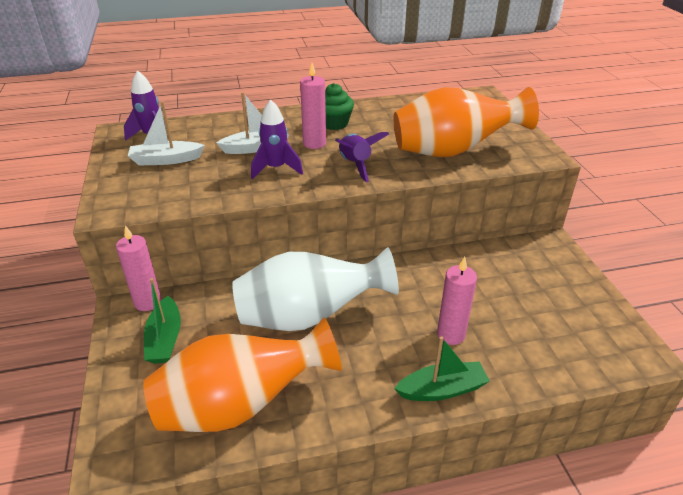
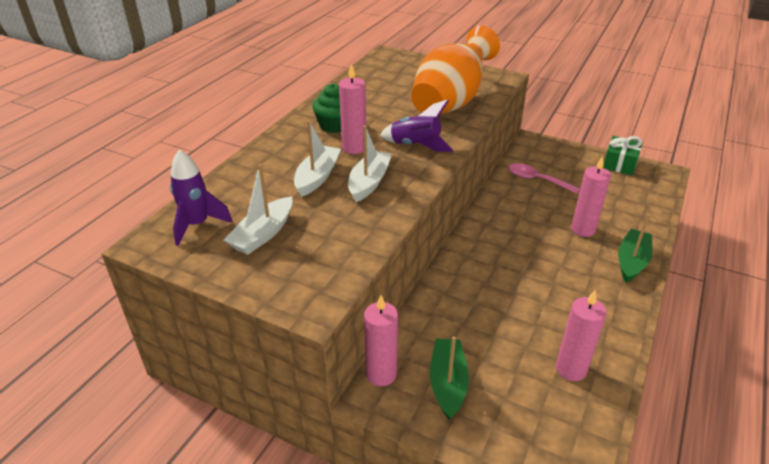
camera: 50 degrees left, 0 degrees up
(165, 339) = (447, 383): green boat -> green boat turned 120 degrees counterclockwise
(241, 405) = (571, 369): orange vase -> pink candle
(276, 169) = (369, 182): purple rocket -> white boat
(309, 316) = (501, 284): white vase -> none
(490, 273) = (537, 180): none -> pink spoon
(608, 316) = (620, 164): none -> green gift

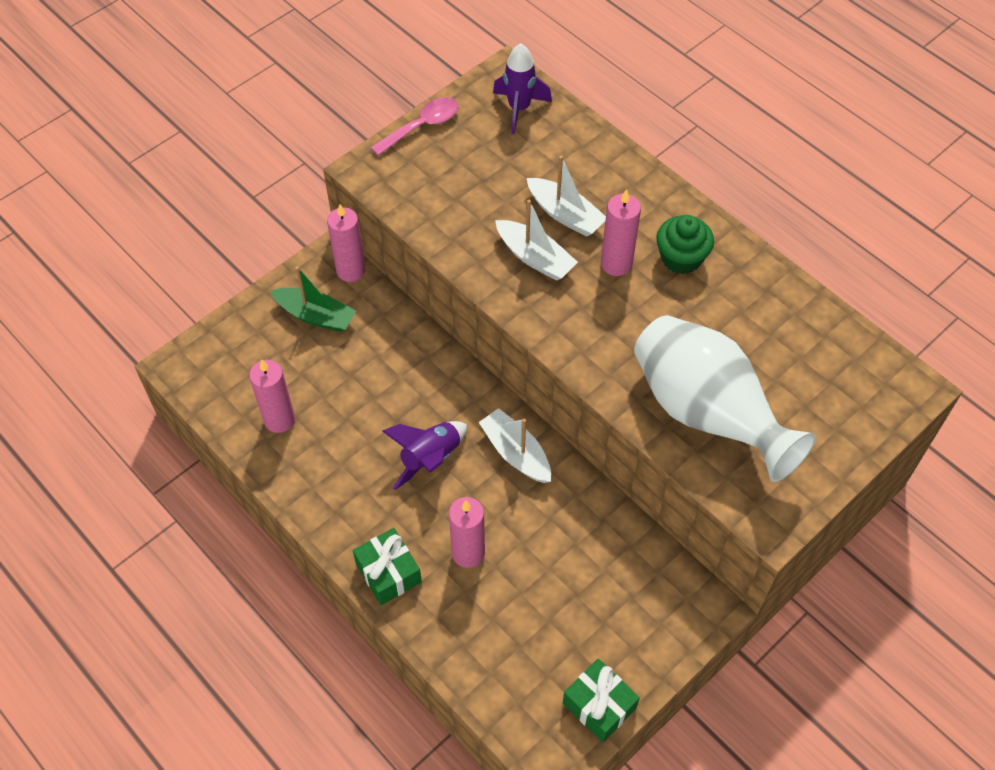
camera: 110 degrees right, 20 degrees up
(263, 234) = (482, 153): white boat -> white boat (516, 453)
(416, 146) = (596, 327): purple rocket -> purple rocket (430, 458)
(451, 102) = (706, 413): orange vase -> white vase
(537, 180) = (598, 557): pink spoon -> pink spoon (422, 126)
(631, 261) = (388, 573): green boat -> green gift

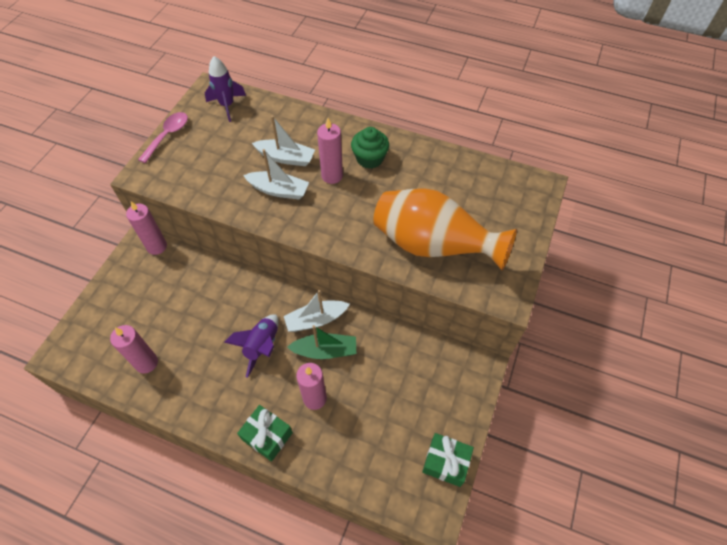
camera: 25 degrees left, 0 degrees up
(316, 316) = (144, 284): green boat -> green boat (325, 351)
(516, 453) = (316, 320): white boat -> white boat turned 45 degrees counterclockwise
(706, 413) = (432, 246): white vase -> orange vase

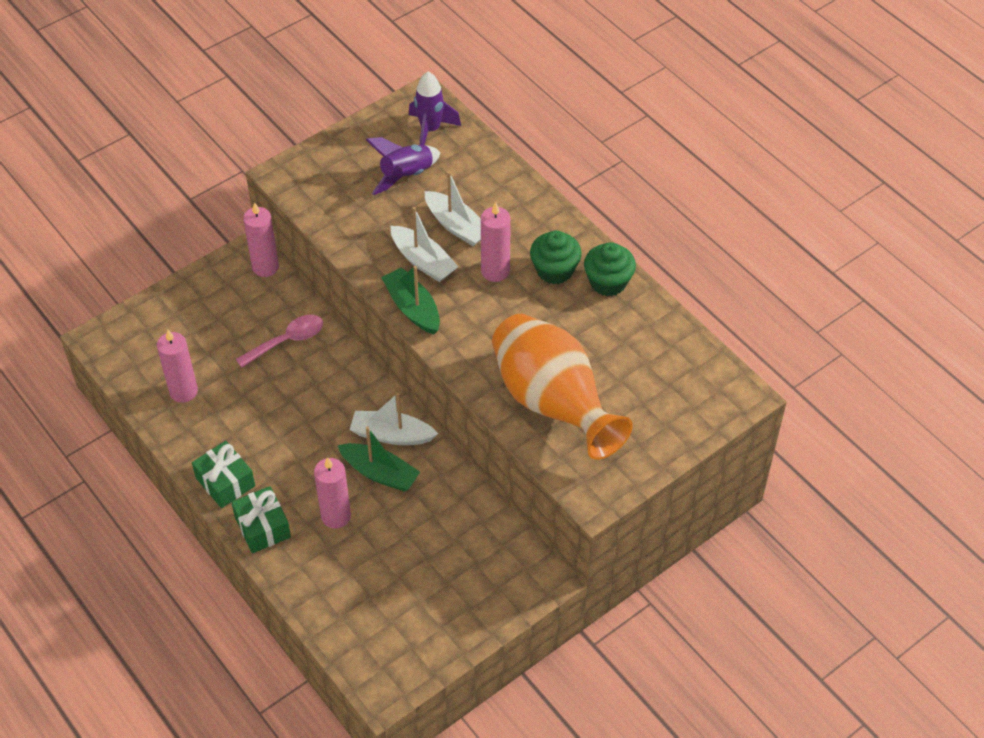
camera: 30 degrees right, 5 degrees down
(168, 136) = (339, 140): pink spoon -> pink spoon (287, 341)
(262, 346) = (314, 434): purple rocket -> purple rocket (406, 176)
(293, 225) = (412, 308): none -> green boat
(408, 151) = (608, 282): none -> green cupcake
(446, 462) = (432, 650): green gift -> green gift (225, 482)

